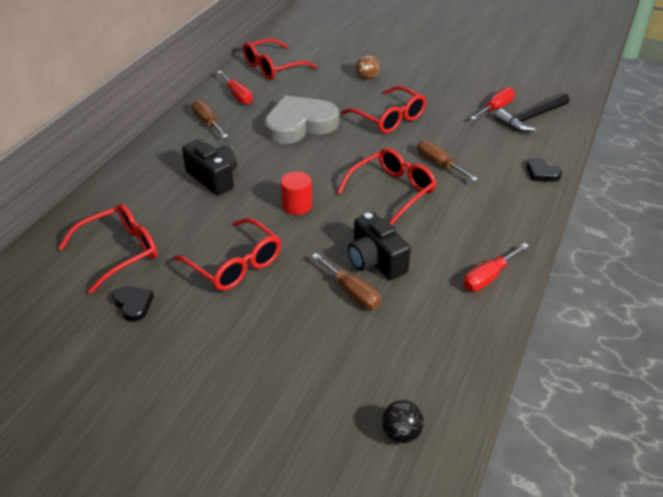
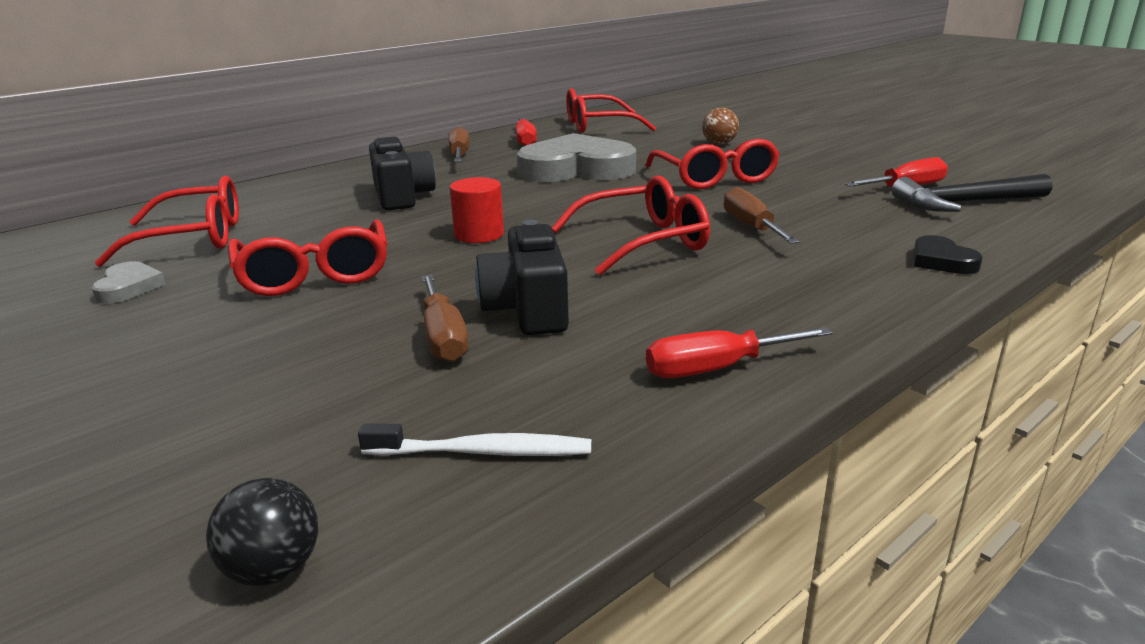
camera: 25 degrees right, 15 degrees down
(133, 305) = (128, 287): black heart -> grey heart
(429, 354) = (482, 452): none -> white toothbrush

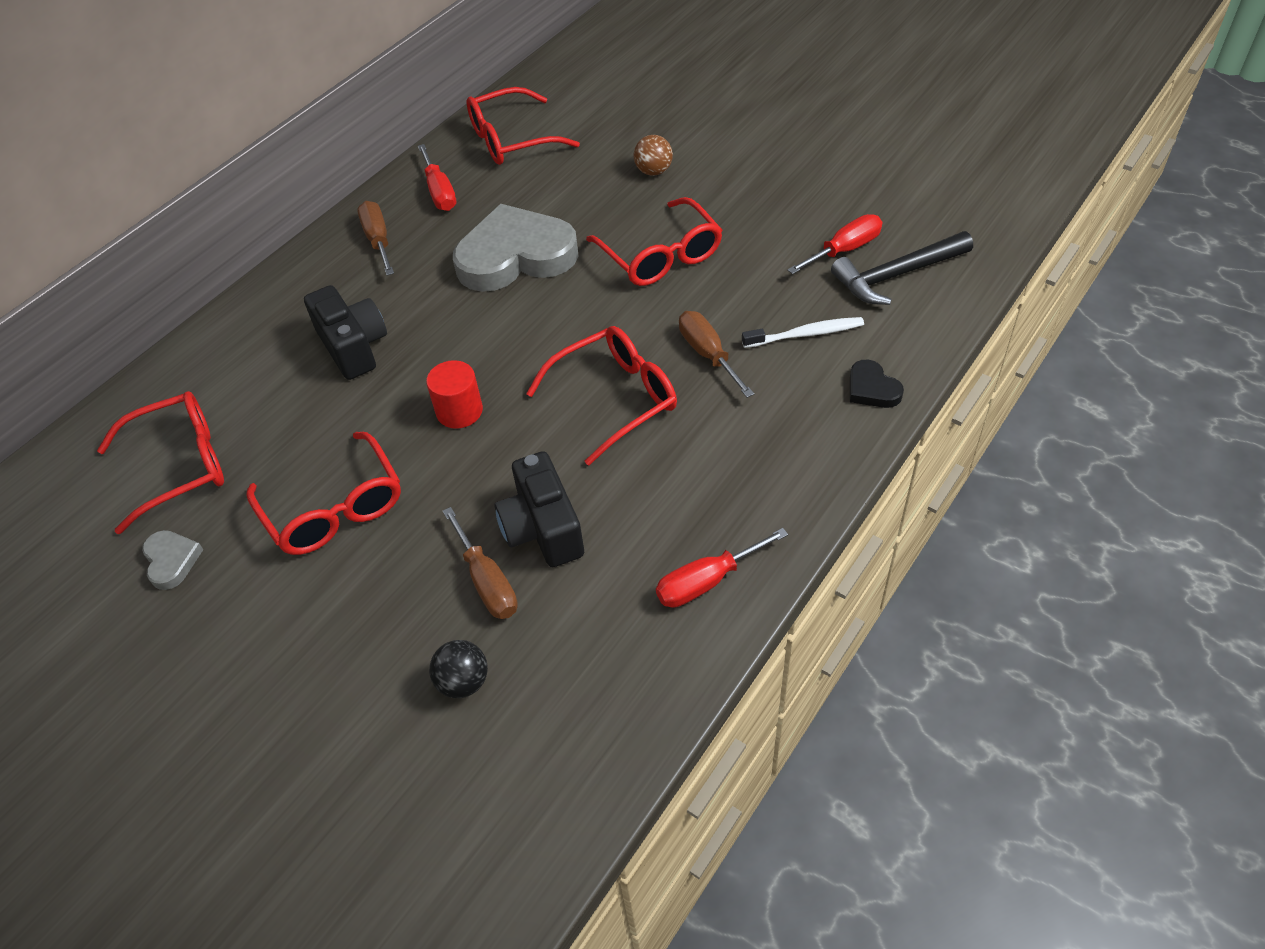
camera: 10 degrees left, 25 degrees up
(273, 570) = (472, 841): black ball -> black ball (463, 682)
(482, 452) = (564, 709): white toothbrush -> white toothbrush (805, 334)

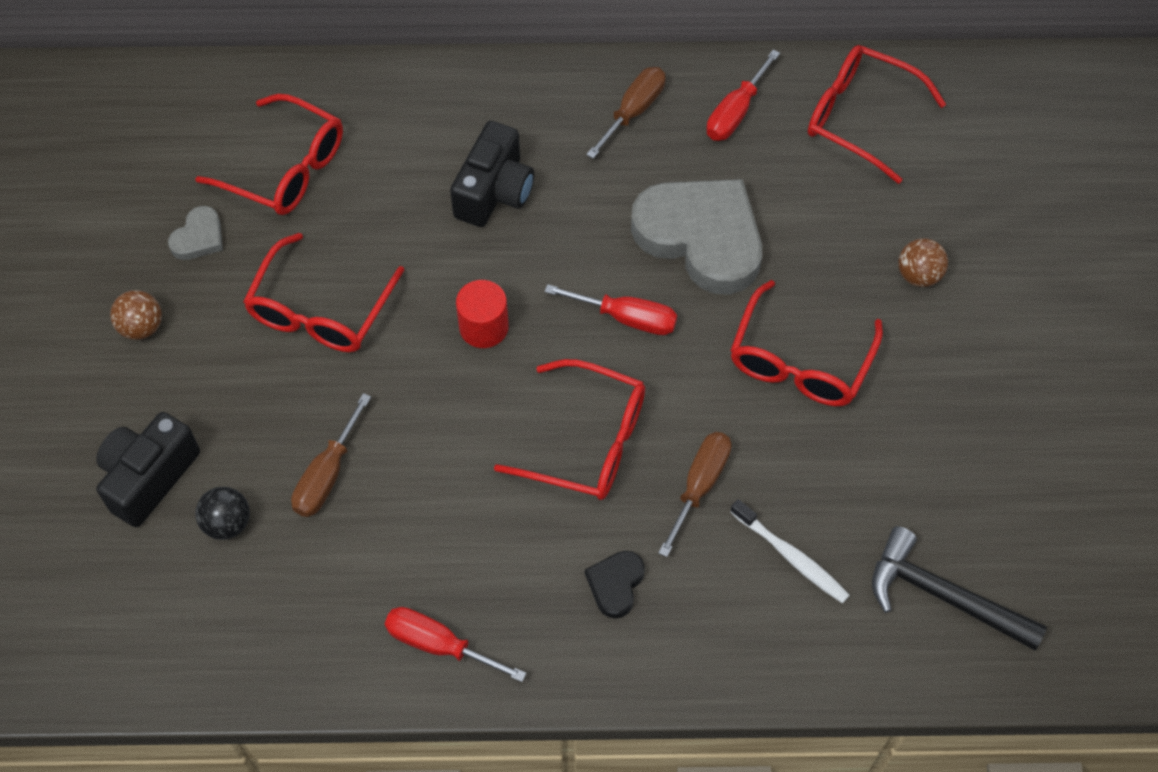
camera: 50 degrees right, 10 degrees up
(208, 651) = (142, 327): none -> brown ball
(542, 528) = (406, 480): black camera -> black camera (149, 477)
(844, 250) = (942, 525): red screwdriver -> red screwdriver (626, 318)
(872, 389) = (762, 658): black heart -> black heart (615, 584)

